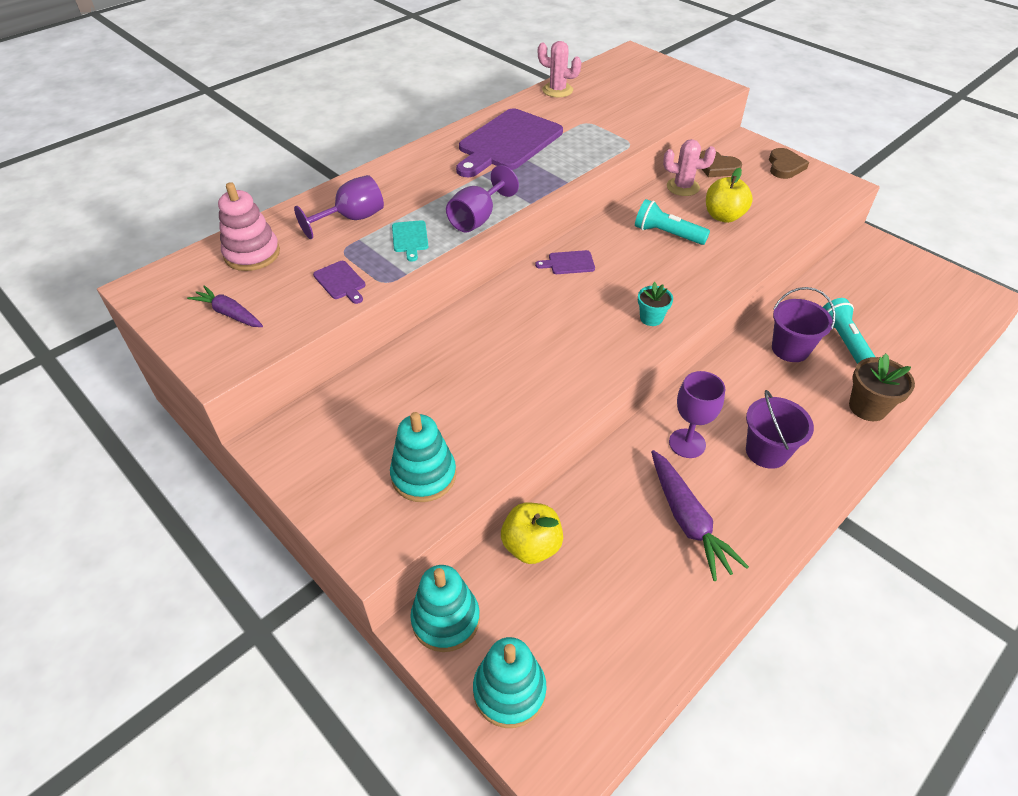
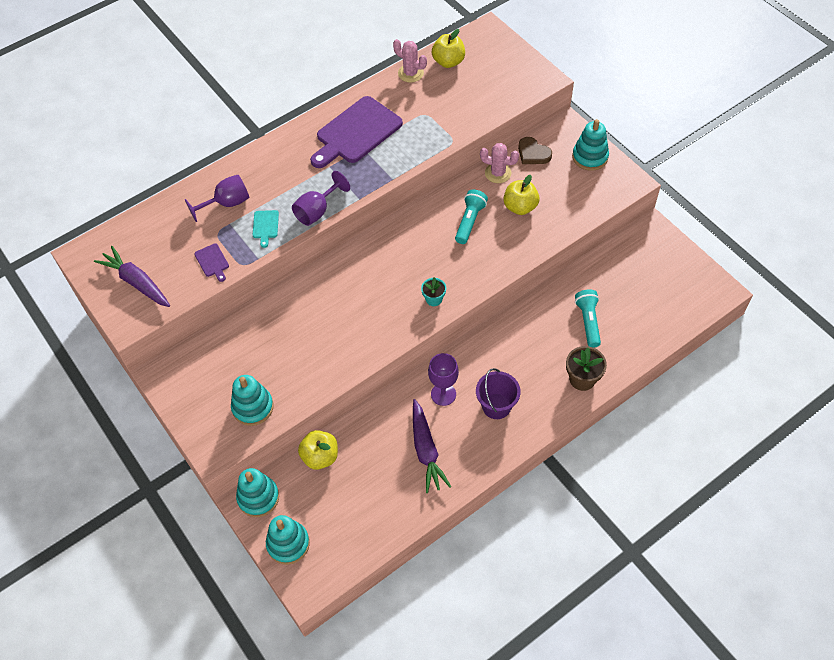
camera: 10 degrees right, 10 degrees up
(229, 314) = (136, 282): purple carrot -> purple carrot, size x1.59
(252, 254) = (154, 231): pink stacking toy -> none
(568, 263) = (387, 243): purple cutting board -> none
(598, 79) = (448, 62): none -> yellow apple
(667, 234) = (469, 221): turquoise flashlight -> turquoise flashlight turned 75 degrees clockwise
(784, 166) = (590, 157): brown heart -> turquoise stacking toy
(790, 349) = (545, 324): purple bucket -> none

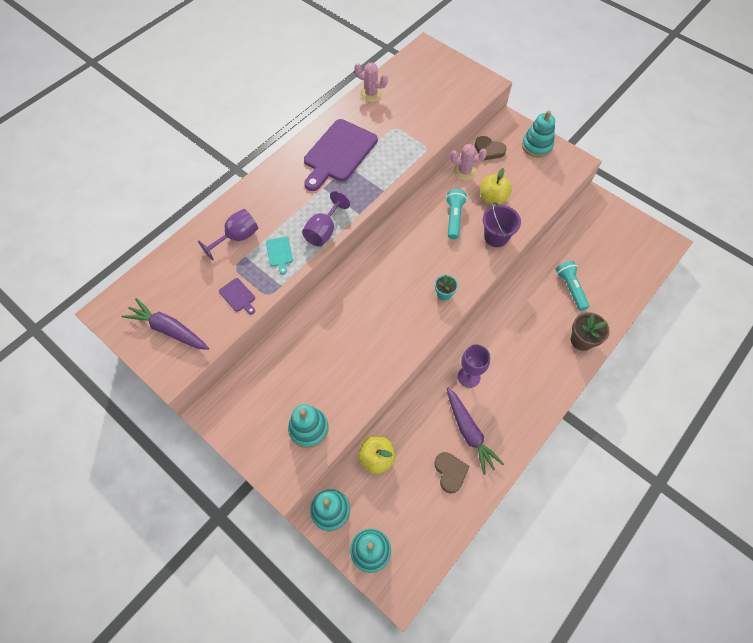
camera: 15 degrees left, 5 degrees up
(393, 485) = (450, 472): none -> brown heart
(448, 62) = (401, 79): yellow apple -> none
(496, 406) = (517, 379): purple bucket -> purple bucket (496, 237)

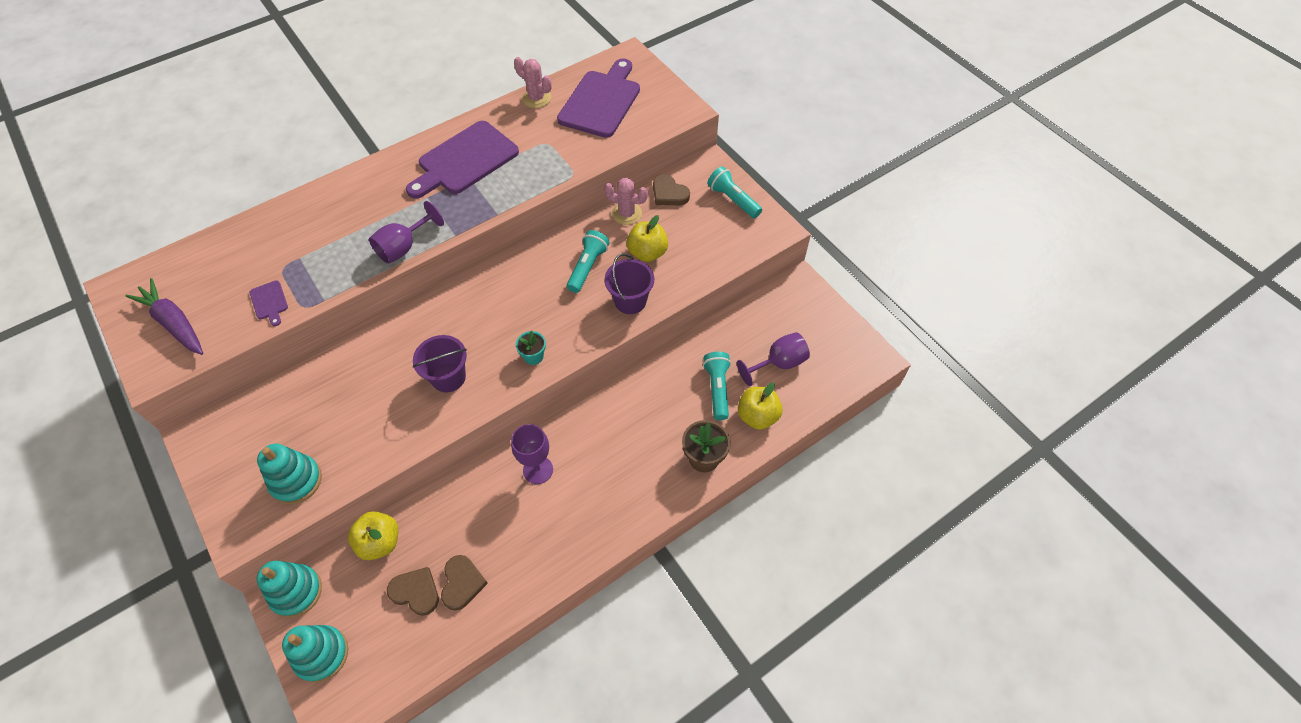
camera: 15 degrees right, 5 degrees down
(237, 237) = (301, 234): purple goblet -> purple goblet (778, 363)
(279, 253) = (340, 262): turquoise cutting board -> none
(388, 324) = (448, 377): none -> purple bucket
(419, 487) = (416, 592): none -> brown heart
(421, 87) = (601, 101): none -> purple cutting board
(469, 432) = (508, 539): purple carrot -> none
(536, 146) = (733, 200): turquoise stacking toy -> turquoise flashlight
(606, 301) = (757, 416): none -> yellow apple

